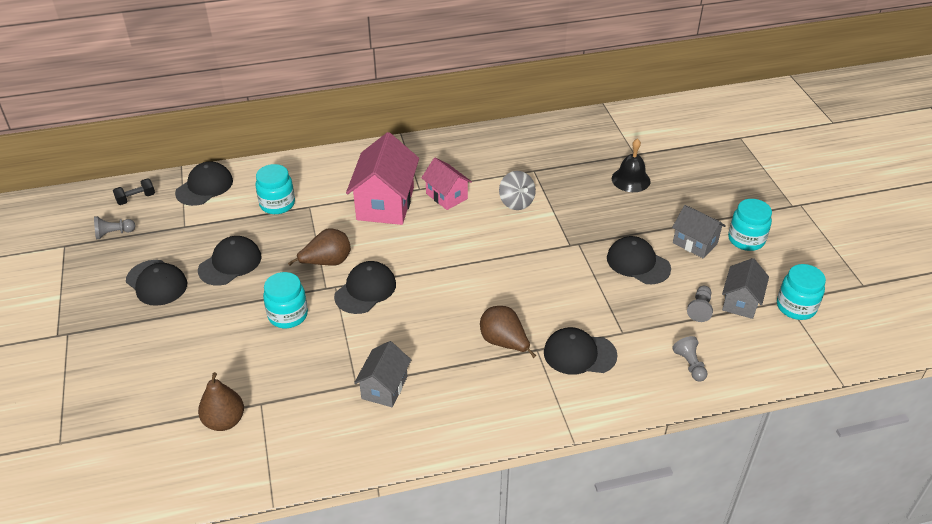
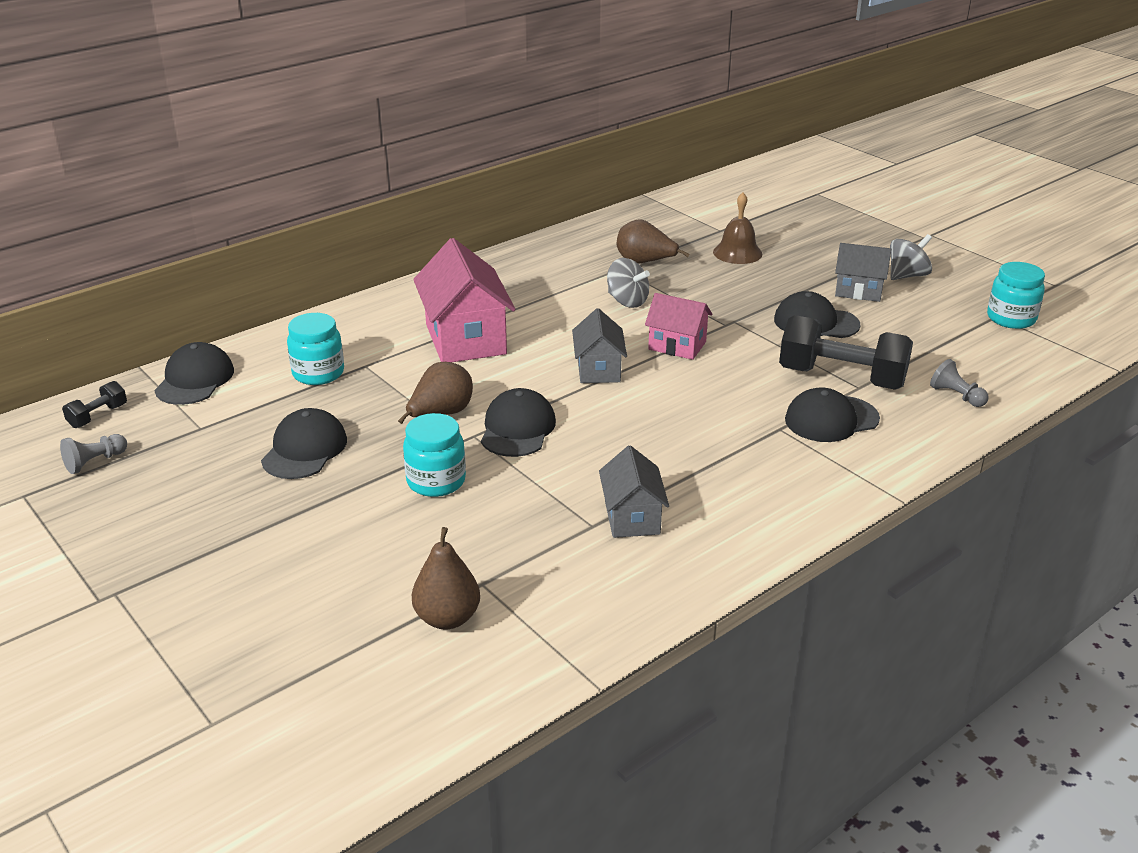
camera: 25 degrees left, 10 degrees down
(157, 283) = (211, 498): black cap -> none
(446, 196) = (537, 314): pink house -> pink house (677, 346)
(504, 343) = (736, 433): brown pear -> brown pear (645, 262)
(616, 320) = (841, 378): none -> black dumbbell
(630, 179) = (737, 253): black bell -> brown bell
(700, 309) = (919, 345): grey pawn -> none
(740, 302) = (953, 328): grey house -> grey house (598, 370)
(746, 240) = (907, 275): turquoise jar -> grey spinning top

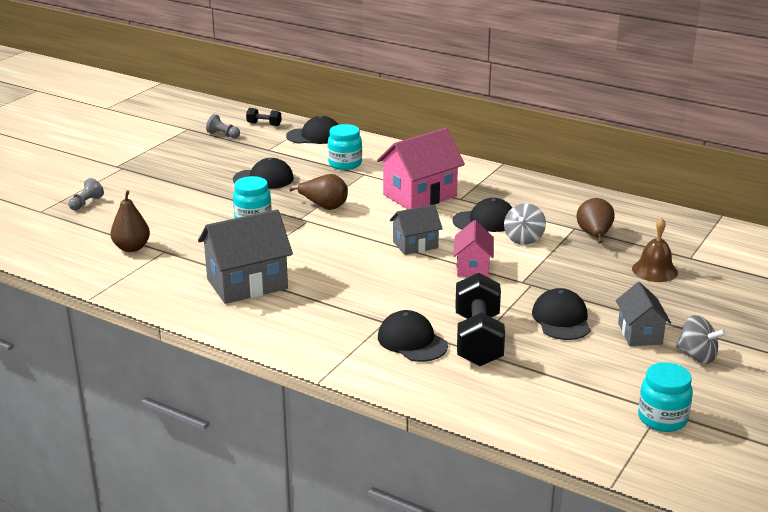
camera: 70 degrees right, 5 degrees down
(517, 428) = (323, 232): black cap -> black cap (485, 221)
(632, 518) = (247, 284): grey house -> grey house, size x1.71
(956, 396) = (490, 396): grey pawn -> grey pawn (86, 203)

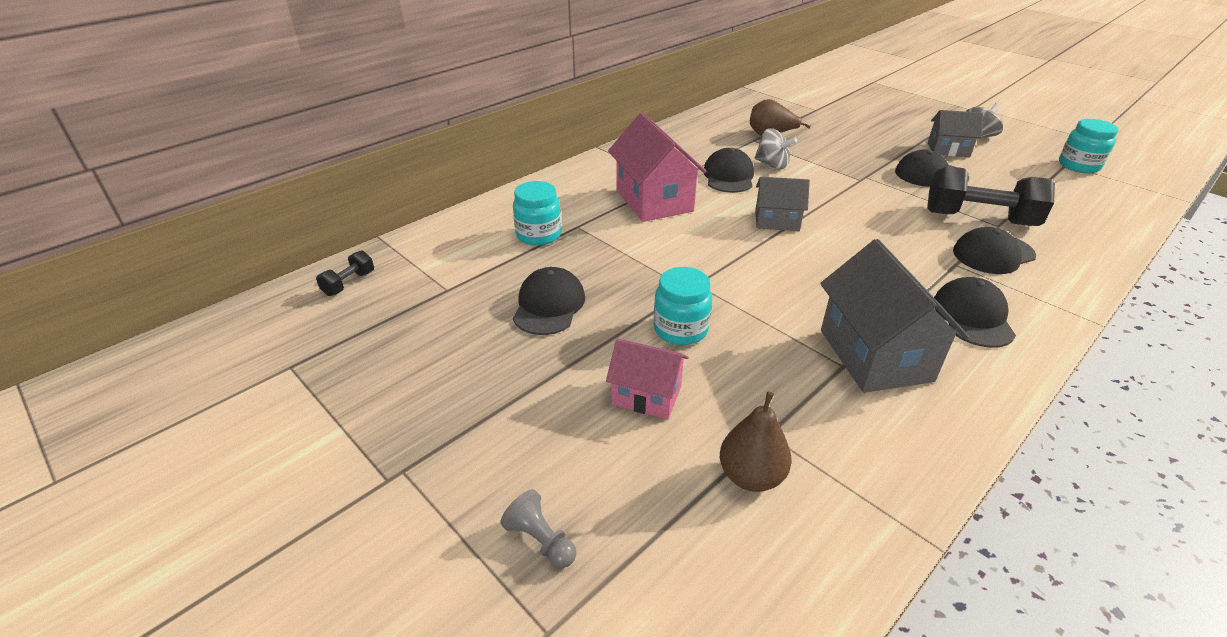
camera: 75 degrees left, 10 degrees up
(223, 135) = (354, 328): grey pawn -> none
(314, 136) = (430, 246): black cap -> black cap (972, 316)
(324, 206) = (659, 266): brown pear -> none
(415, 245) = (776, 221): grey house -> grey house turned 75 degrees counterclockwise
(472, 267) = (831, 198): pink house -> pink house (646, 395)
(654, 270) = (838, 125): brown bell -> none

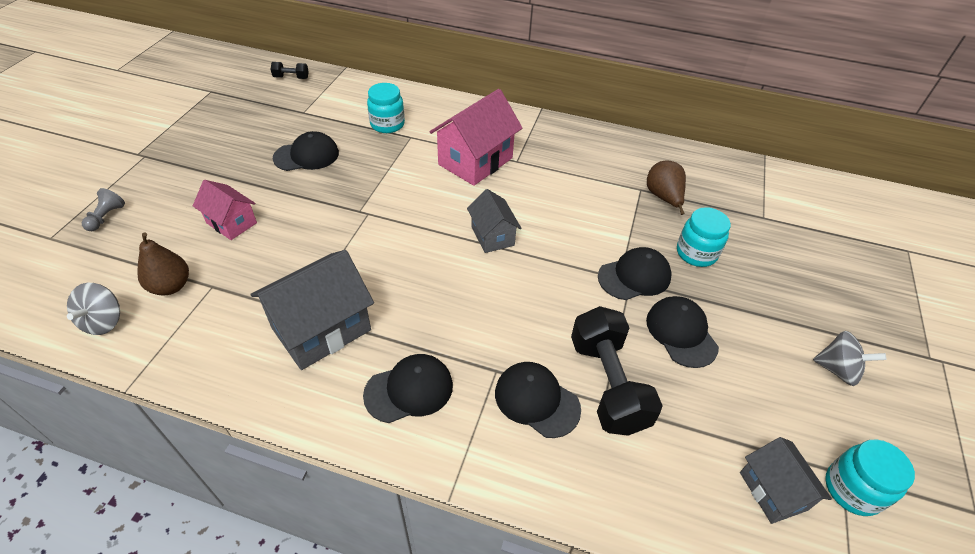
camera: 60 degrees right, 10 degrees up
(646, 395) = (231, 223): pink house -> pink house turned 45 degrees counterclockwise
(680, 329) = (307, 220): turquoise jar -> turquoise jar (696, 253)
(728, 176) = (552, 190): black cap -> black cap (634, 276)
(772, 165) = (598, 212): grey spinning top -> grey spinning top (104, 321)
(948, 150) = (767, 343): grey house -> grey house (773, 491)

